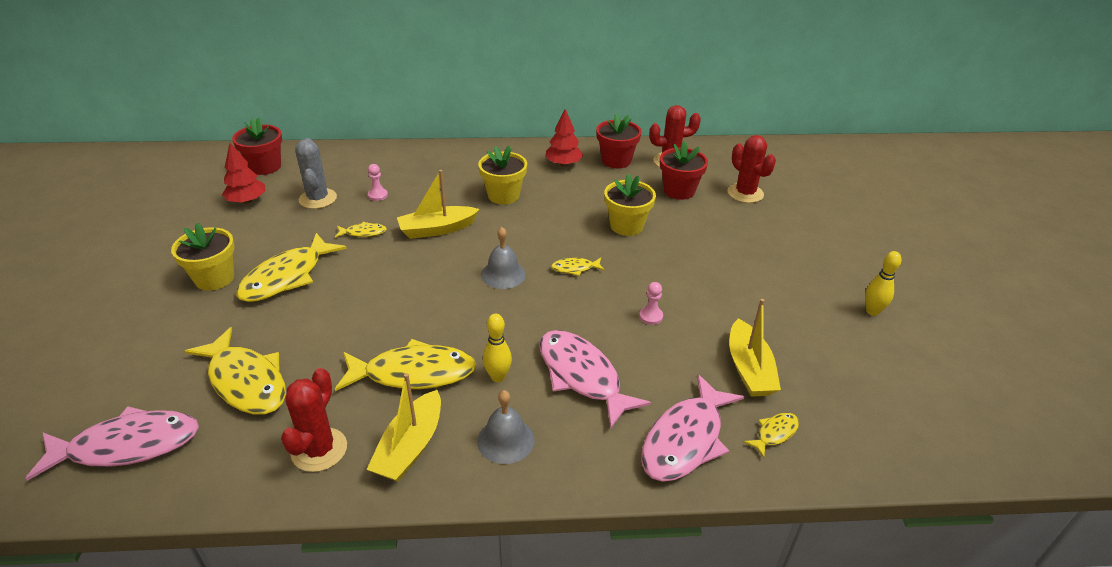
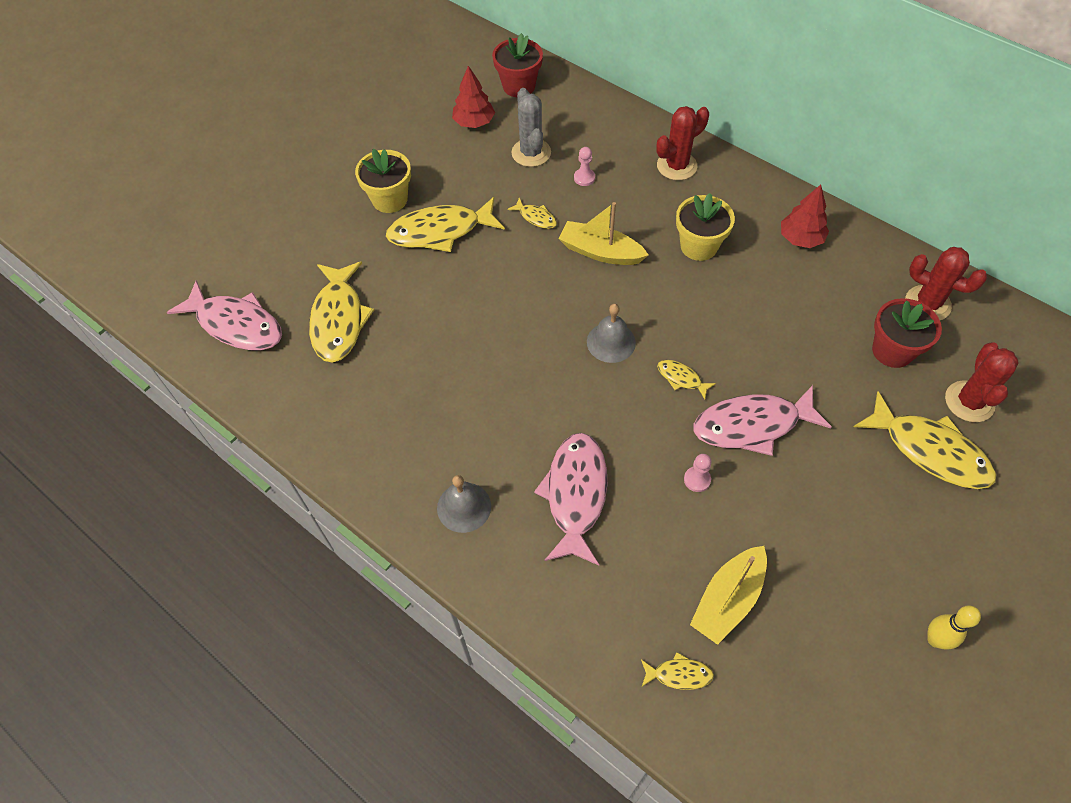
camera: 45 degrees right, 20 degrees up
(318, 199) = (531, 153): grey cactus -> grey cactus turned 45 degrees counterclockwise
(319, 450) = (339, 416): red cactus -> red cactus (676, 166)
(410, 447) = (396, 460): yellow boat -> none
(413, 373) = (452, 395): yellow fish -> yellow fish (929, 451)
(498, 377) = (510, 445): yellow bowling pin -> none
(616, 160) = (864, 267): red flower pot -> none
(626, 226) = (784, 360): yellow flower pot -> none
(685, 439) = (598, 617): pink fish -> pink fish (752, 425)

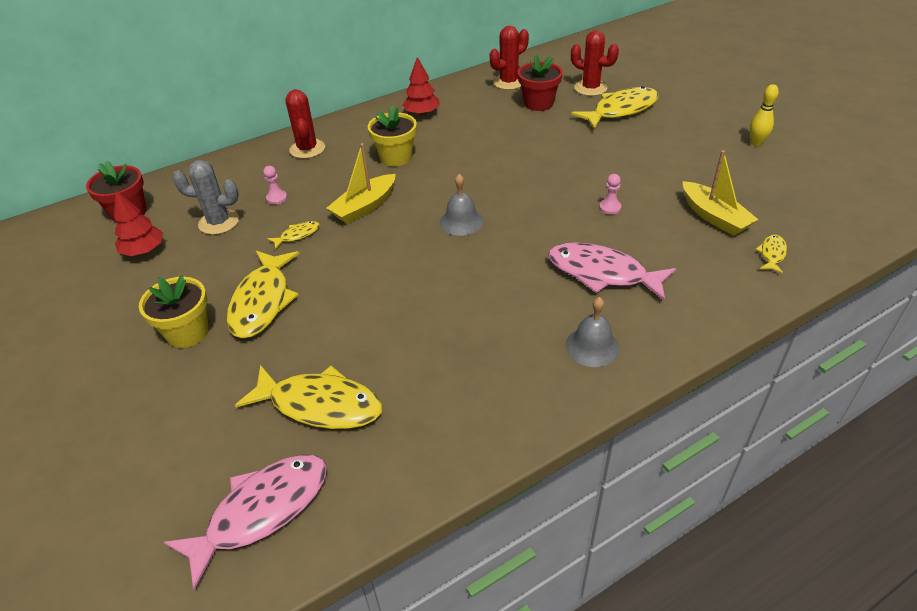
camera: 70 degrees left, 15 degrees down
(681, 378) = (516, 194): yellow fish -> none
(752, 425) = (572, 172): pink fish -> none

